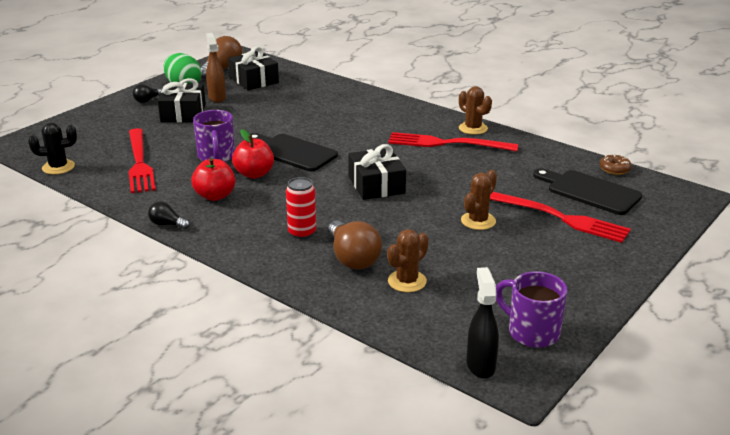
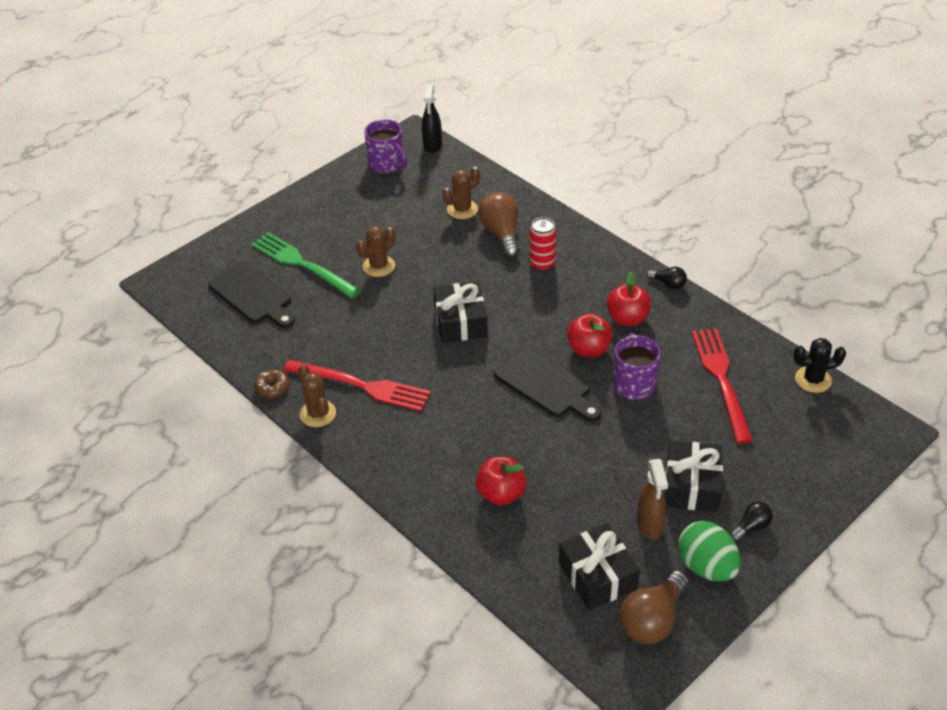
camera: 170 degrees left, 15 degrees up
(320, 103) = (501, 494): none -> red apple
(560, 218) = (302, 264): red fork -> green fork
(614, 169) = (204, 326): brown donut -> brown donut (272, 387)

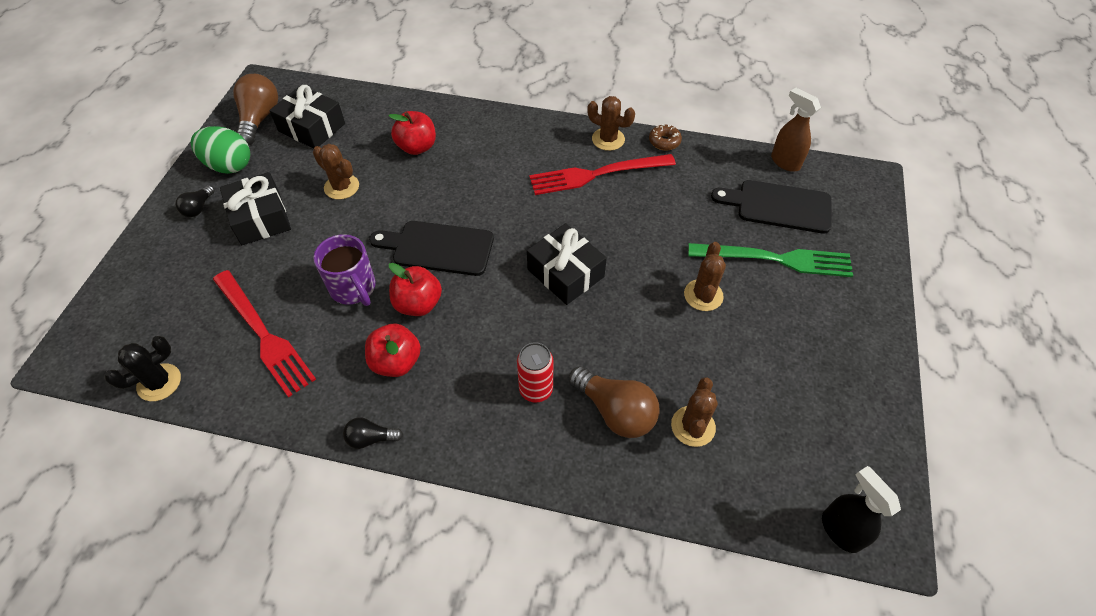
camera: 145 degrees right, 10 degrees up
(387, 164) = (854, 455): purple mug -> none
(599, 483) = (341, 187): none -> brown cactus
(650, 525) = (286, 175): brown spray bottle -> brown spray bottle (785, 162)

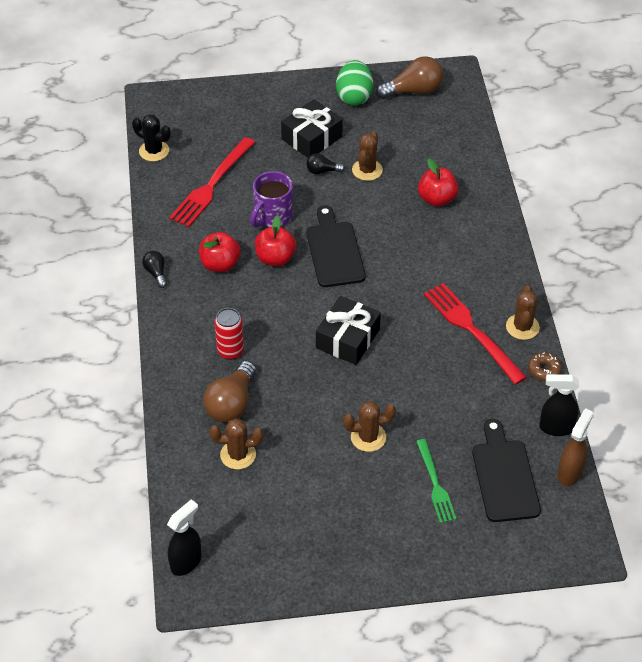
camera: 70 degrees right, 5 degrees down
(198, 208) = (304, 100): black light bulb -> black light bulb (322, 171)
(312, 127) = (422, 125): black gift -> none
(732, 155) = (555, 428): none -> black spray bottle
(776, 259) = (435, 484): green fork -> green fork, size x0.63

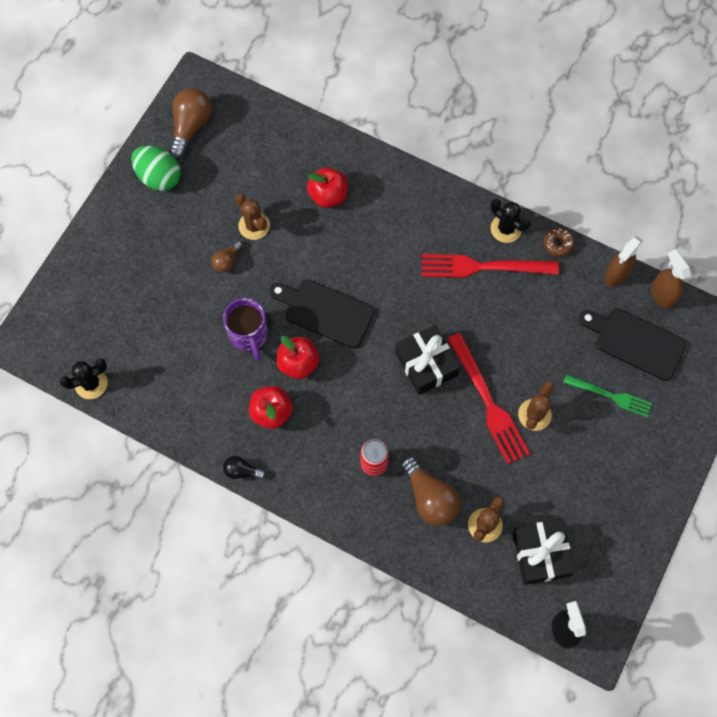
camera: 55 degrees left, 20 degrees up
(211, 185) = (172, 361): red fork -> red fork (488, 402)
(312, 138) = (181, 243): black gift -> black gift (540, 554)
(322, 171) = (227, 261): black light bulb -> brown light bulb
(522, 327) = (506, 228): brown cactus -> black cactus
(555, 428) = (616, 275): black spray bottle -> brown spray bottle

